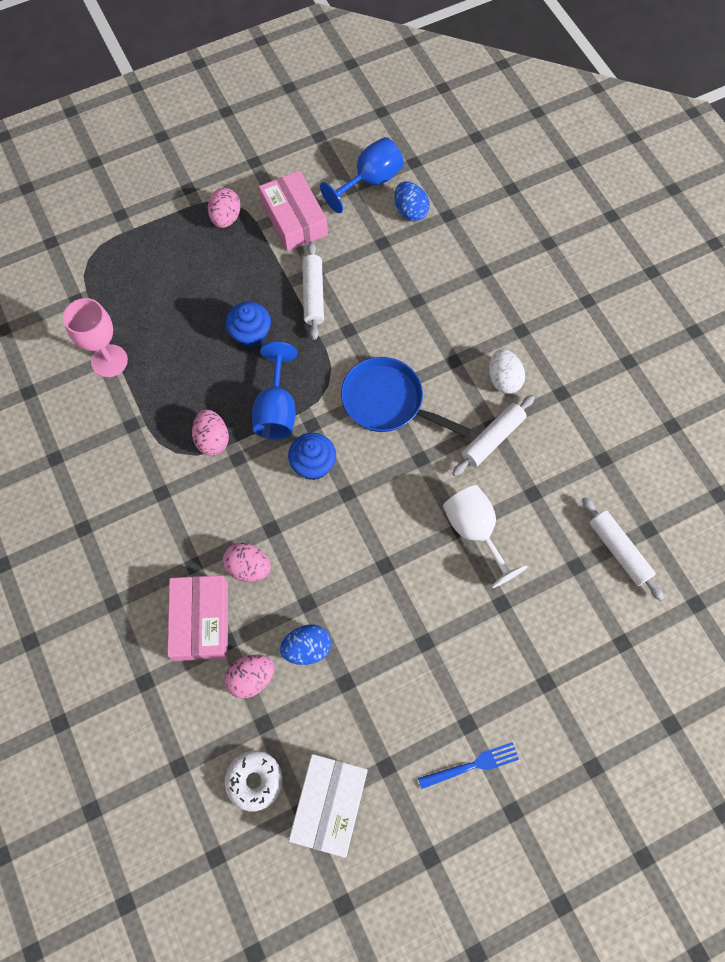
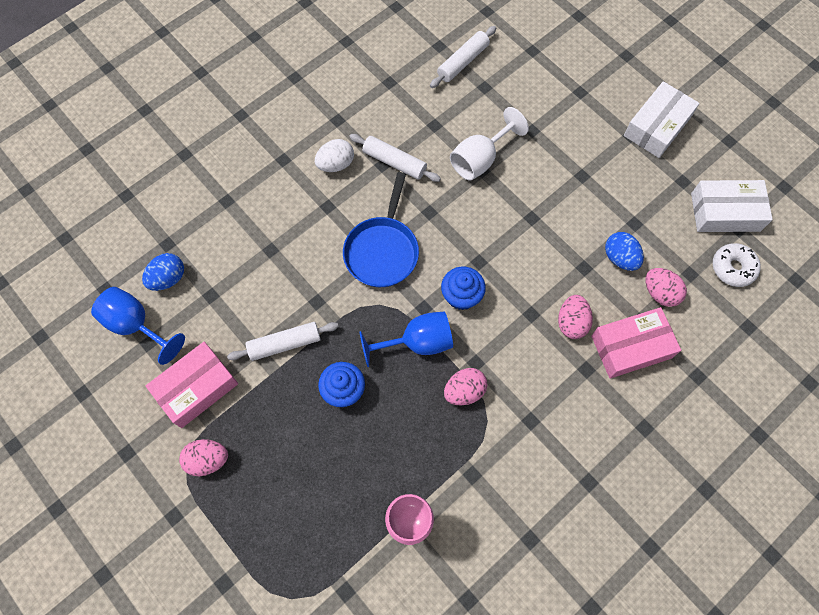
camera: 105 degrees left, 0 degrees up
(473, 765) = (657, 126): blue fork -> white box

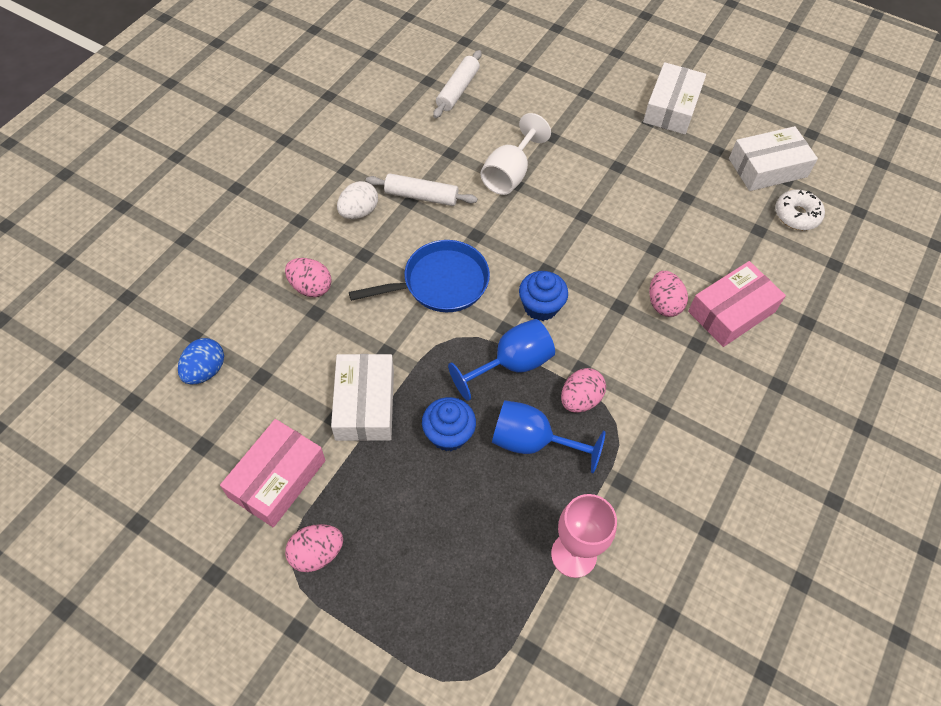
camera: 20 degrees left, 10 degrees down
(136, 325) = (182, 430): blue goblet -> blue goblet (532, 442)
(285, 344) = (365, 404): white rolling pin -> white box
(382, 250) = (440, 283): blue pan -> blue pan turned 105 degrees counterclockwise
(620, 258) = (686, 232): blue egg -> none
(660, 293) = (738, 254): pink egg -> pink egg (310, 287)

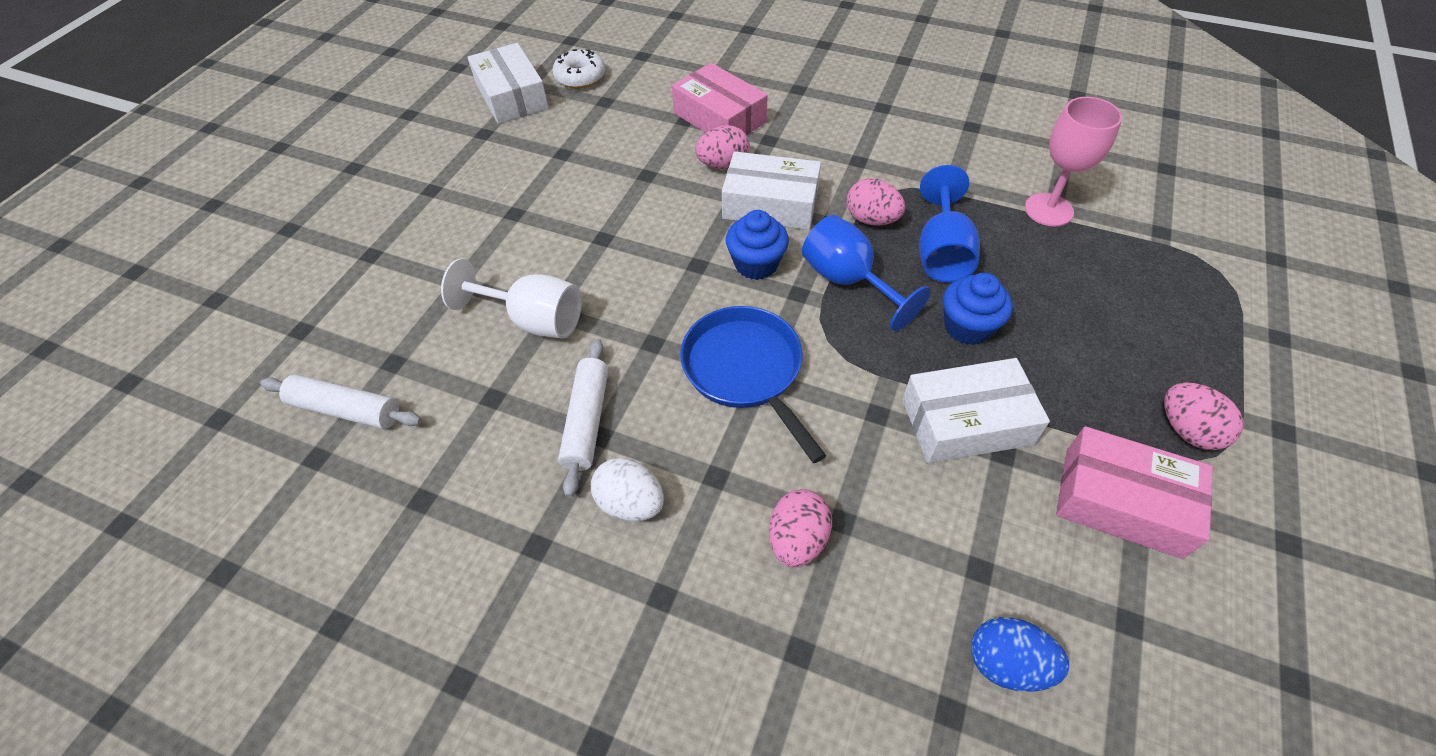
camera: 95 degrees left, 5 degrees down
(671, 107) = (408, 172): white box -> white box (770, 204)

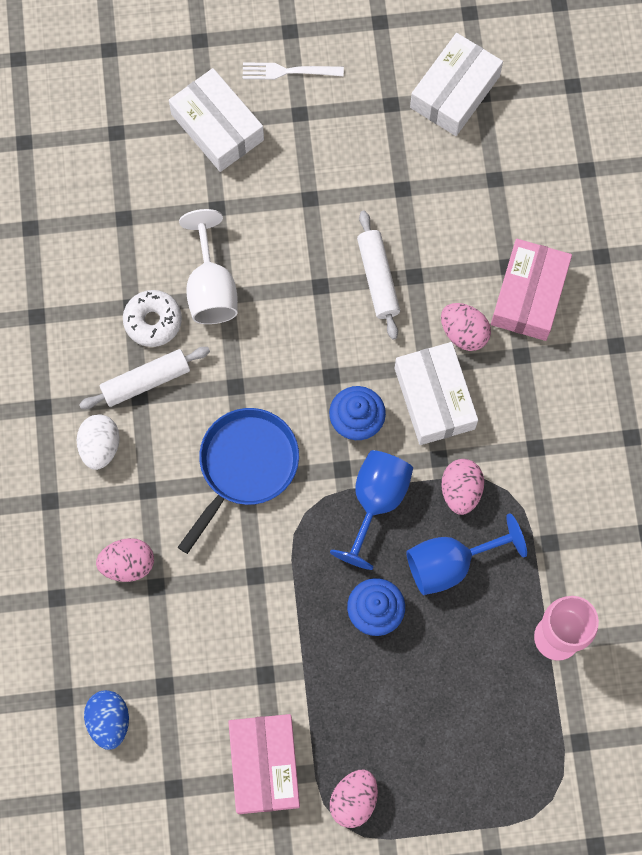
camera: 60 degrees right, 20 degrees up
(346, 410) = (72, 218): white rolling pin -> white rolling pin (378, 278)
(385, 183) = (287, 71): none -> white fork
(580, 77) = (518, 134): white donut -> white donut (153, 321)
(966, 422) = (280, 640): white box -> white box (217, 127)

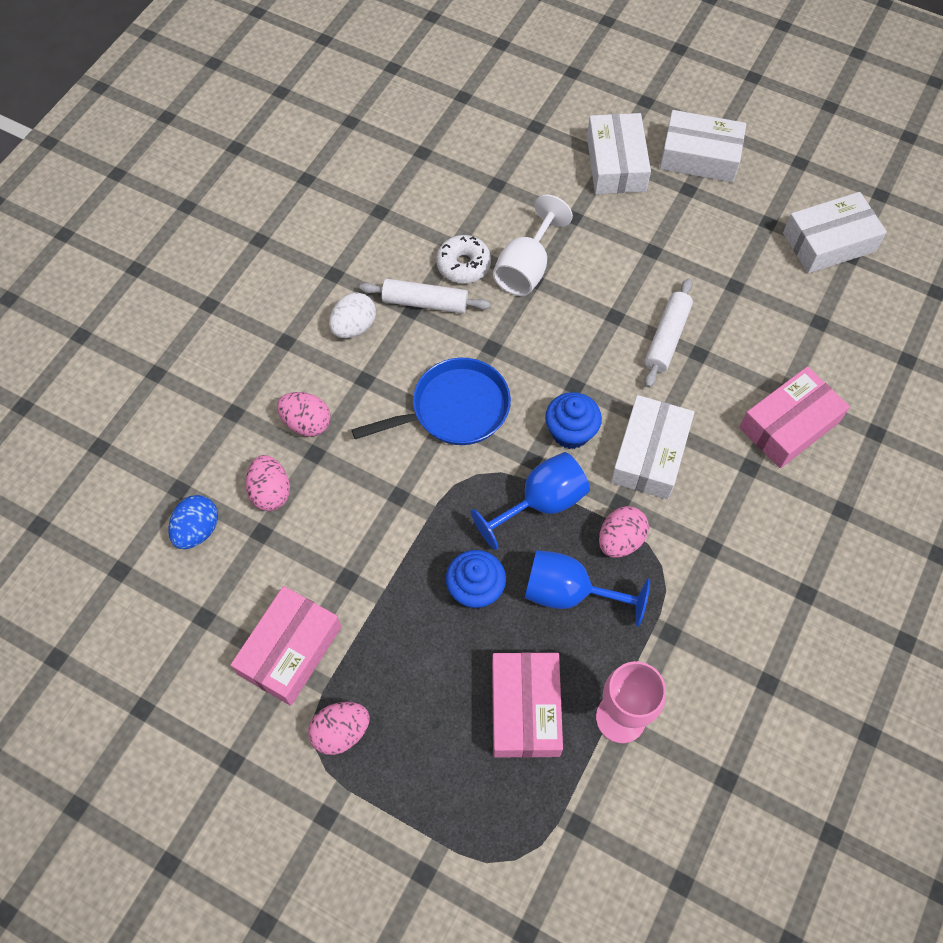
camera: 35 degrees right, 10 degrees down
(287, 71) = (699, 156): white fork -> white box
(463, 333) = (711, 420): pink egg -> pink egg (271, 492)
(481, 681) = (525, 709): none -> pink box

